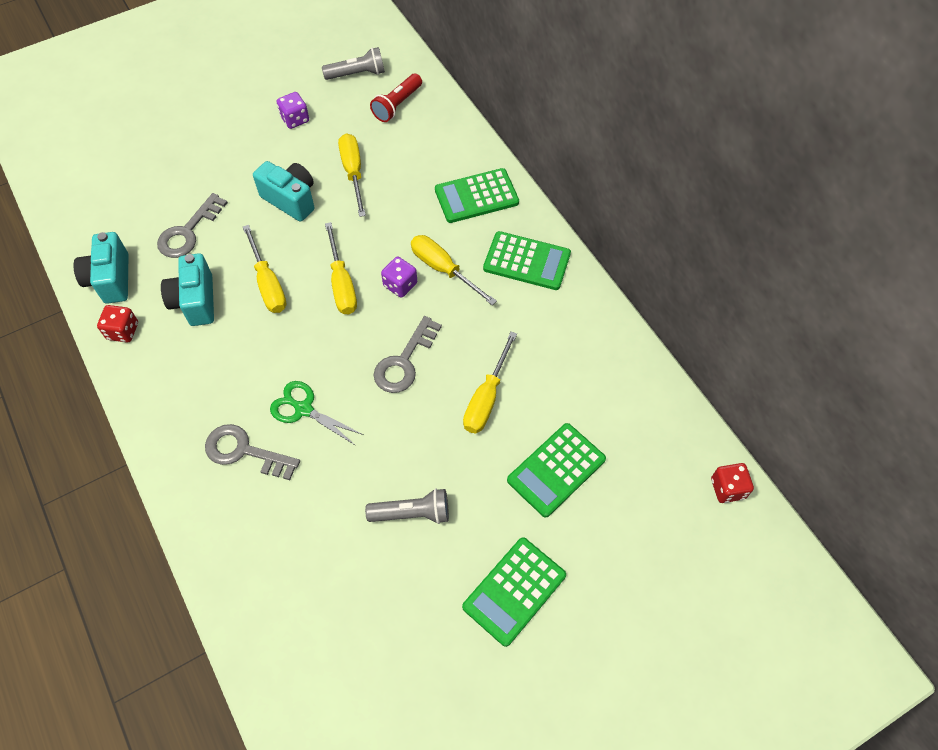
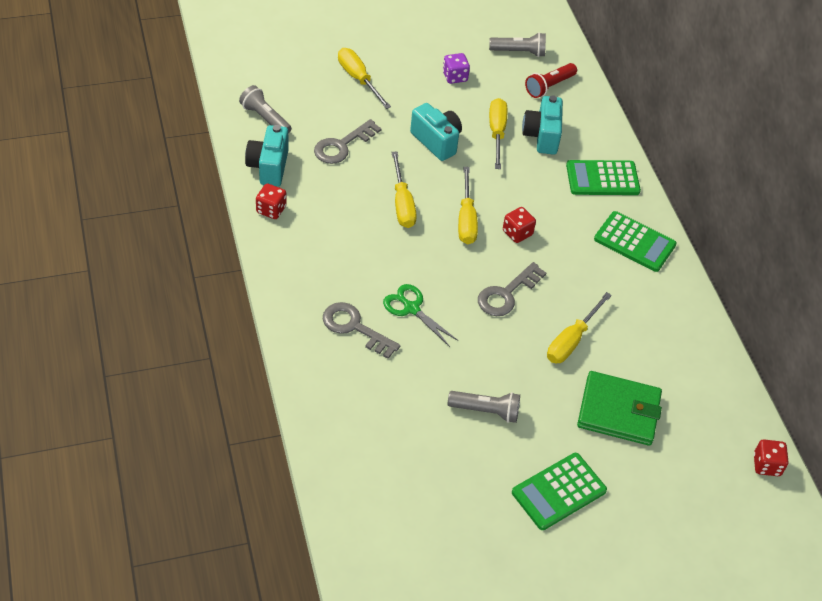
camera: 10 degrees right, 10 degrees down
(96, 222) = (265, 118): none -> grey flashlight
(195, 301) = (337, 202): turquoise camera -> turquoise camera (542, 136)
(400, 285) = (517, 233): purple dice -> red dice
(443, 269) = (558, 230): yellow screwdriver -> yellow screwdriver (358, 79)
(556, 470) = (618, 411): green calculator -> green wallet

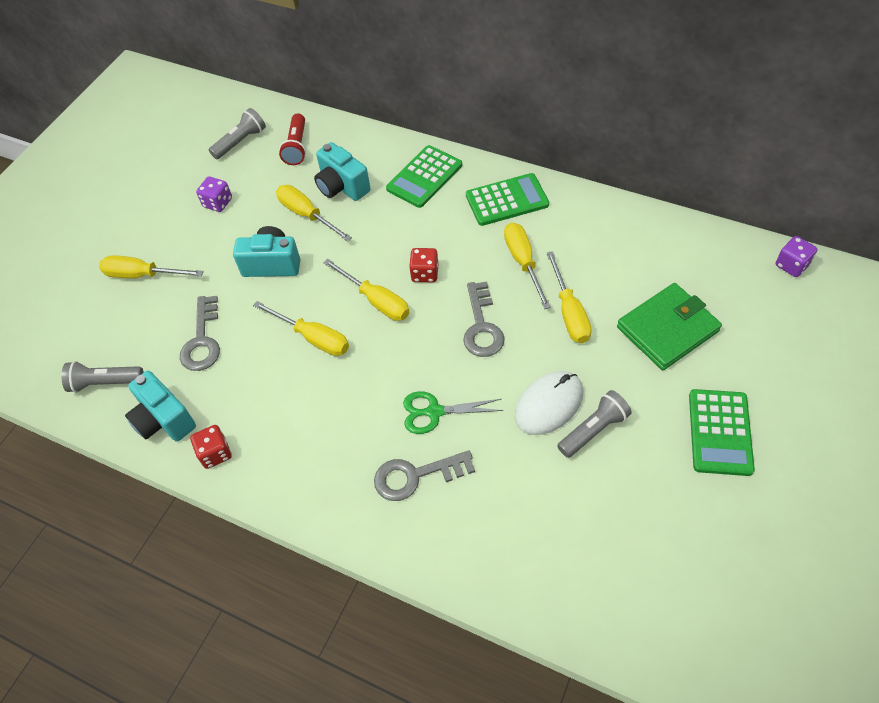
camera: 40 degrees left, 5 degrees up
(481, 372) = (549, 404): none -> white mouse
(587, 286) = (523, 262): none -> yellow screwdriver
(766, 465) = (791, 265): red dice -> purple dice

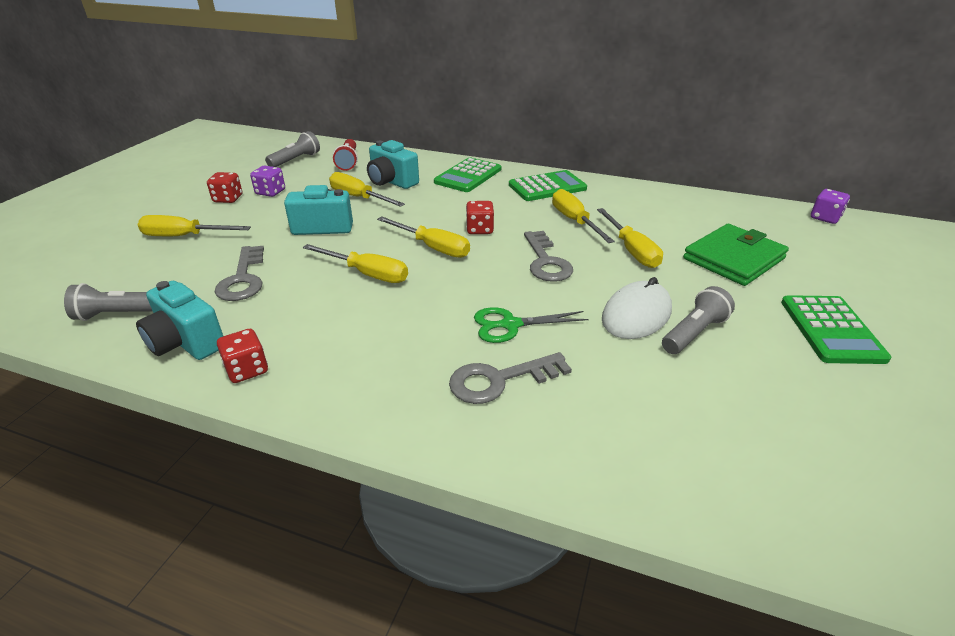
camera: 10 degrees left, 20 degrees down
(176, 213) = (228, 199): none -> red dice

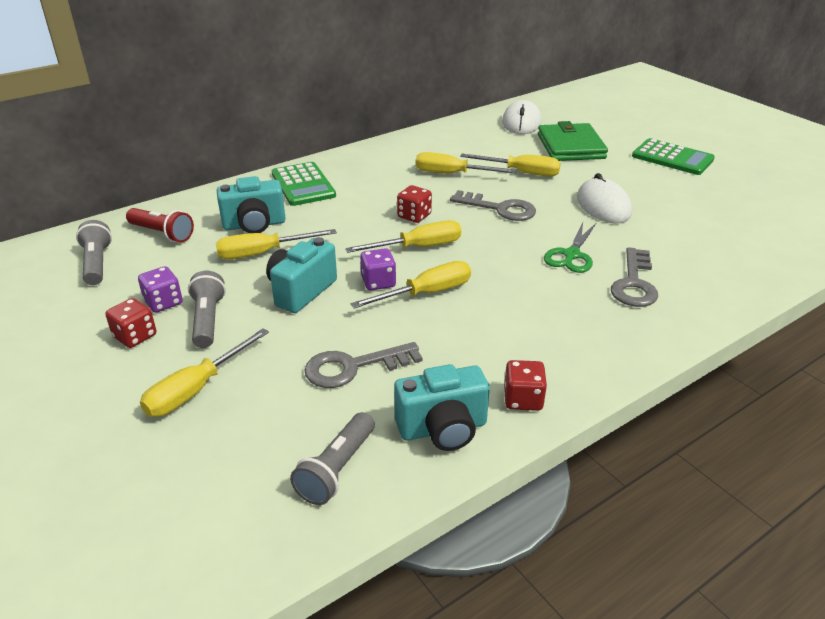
camera: 55 degrees left, 0 degrees up
(243, 279) = (353, 367): grey key -> grey key turned 135 degrees clockwise
(547, 187) = (379, 161): green calculator -> none
(694, 333) = (640, 197): grey flashlight -> grey flashlight (208, 320)
(734, 218) = (521, 122): none -> white mouse
(825, 218) = (554, 99): purple dice -> purple dice (378, 282)

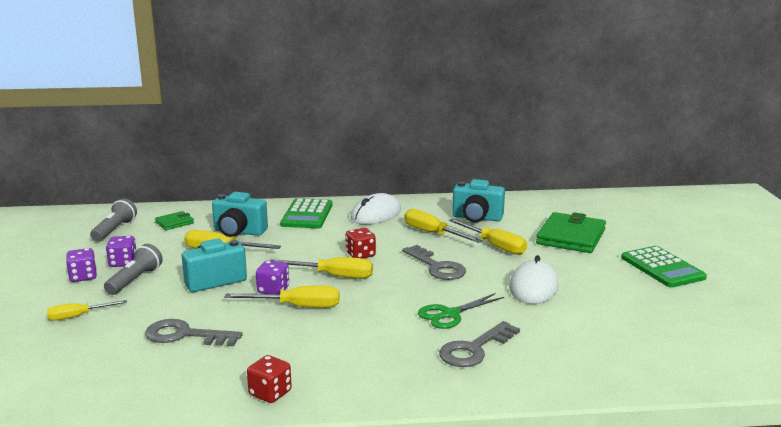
camera: 30 degrees right, 15 degrees down
(135, 336) = (83, 277): red dice -> purple dice
(162, 233) = (174, 223): red flashlight -> green wallet
(196, 389) = (78, 316): yellow screwdriver -> yellow screwdriver, size x0.65
(336, 469) = (96, 387): grey flashlight -> none
(443, 429) = (191, 390): turquoise camera -> turquoise camera (477, 218)
(521, 122) = (551, 209): white mouse -> white mouse (376, 214)

